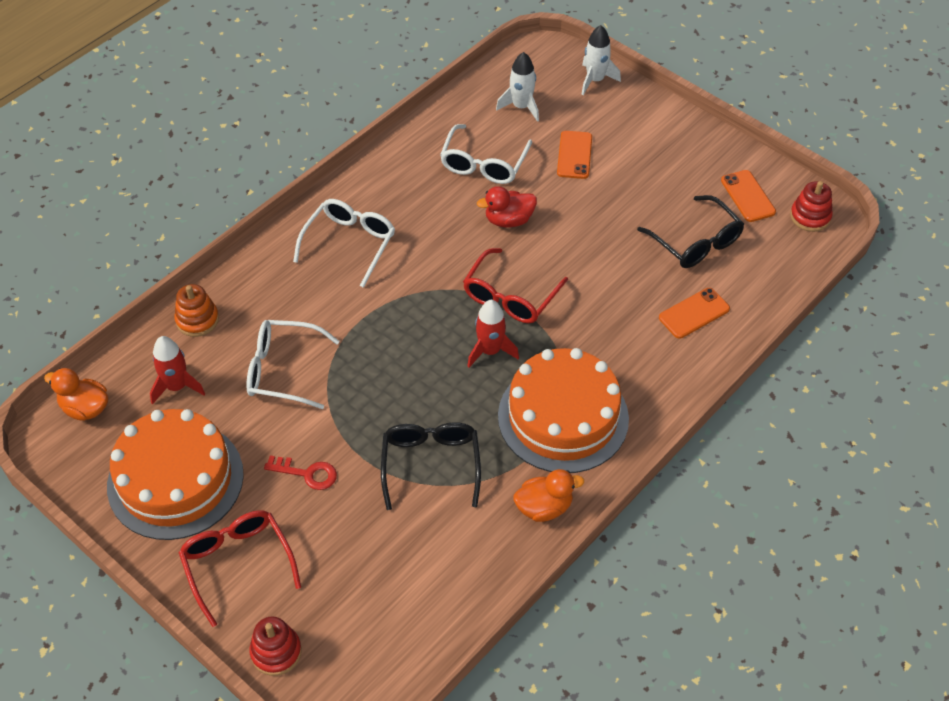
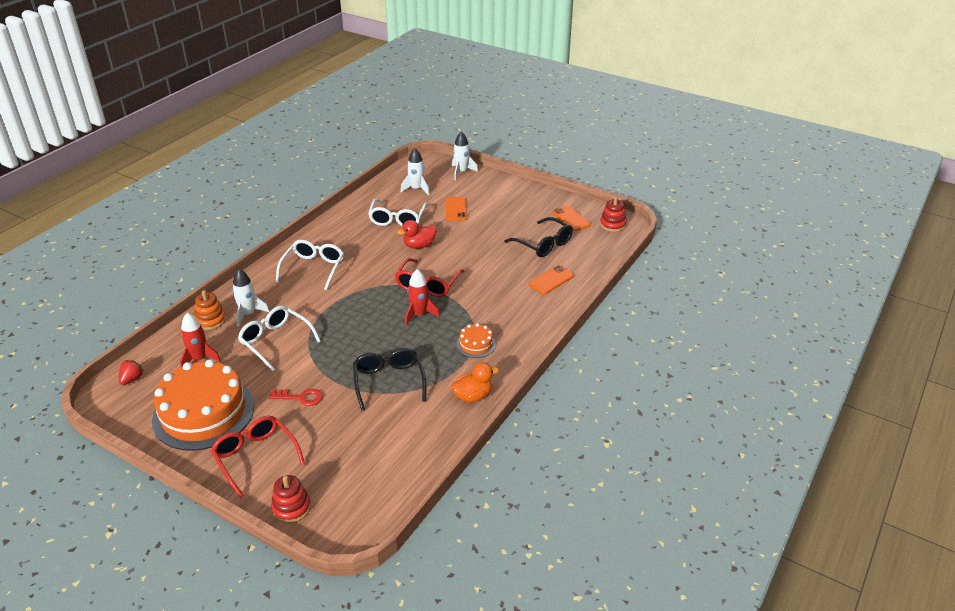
camera: 10 degrees left, 15 degrees down
(85, 408) = (132, 379): orange duck -> red strawberry
(250, 316) = (248, 314): none -> white rocket
(282, 370) = (275, 341): white glasses -> white glasses turned 45 degrees clockwise
(563, 417) = (476, 344): orange cake -> orange cake, size x0.44

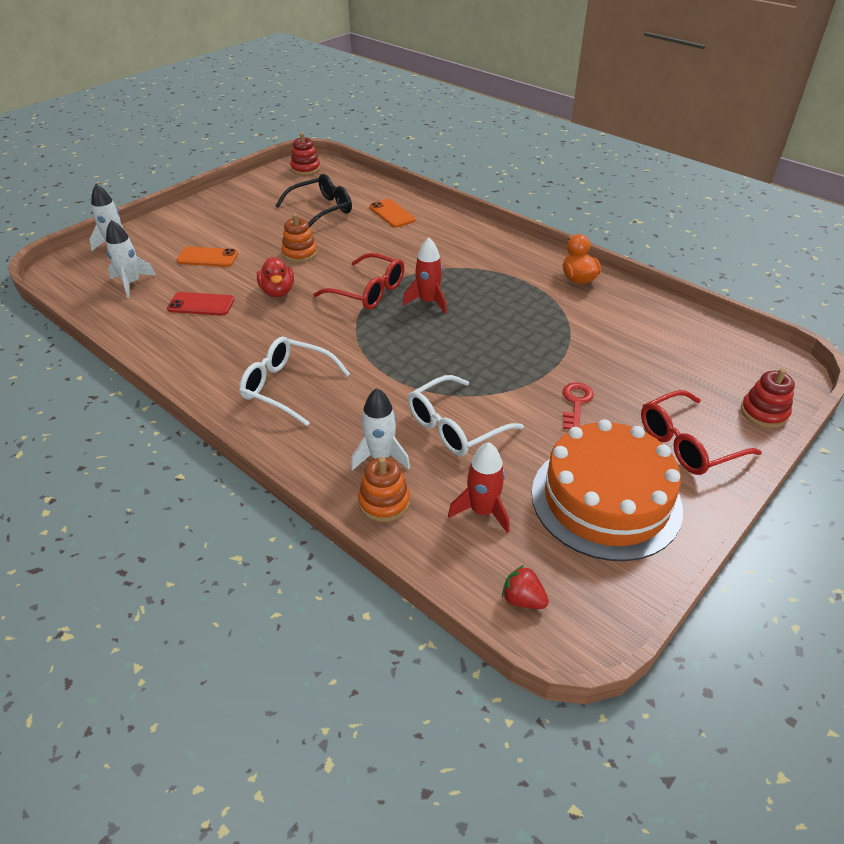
camera: 80 degrees left, 5 degrees up
(389, 381) = (550, 332): black glasses -> none
(397, 219) = (201, 304): white glasses -> red phone
(472, 246) = (299, 253): none -> orange stacking toy
(476, 344) = (493, 269): orange cake -> none
(571, 218) = (279, 188): orange phone -> none

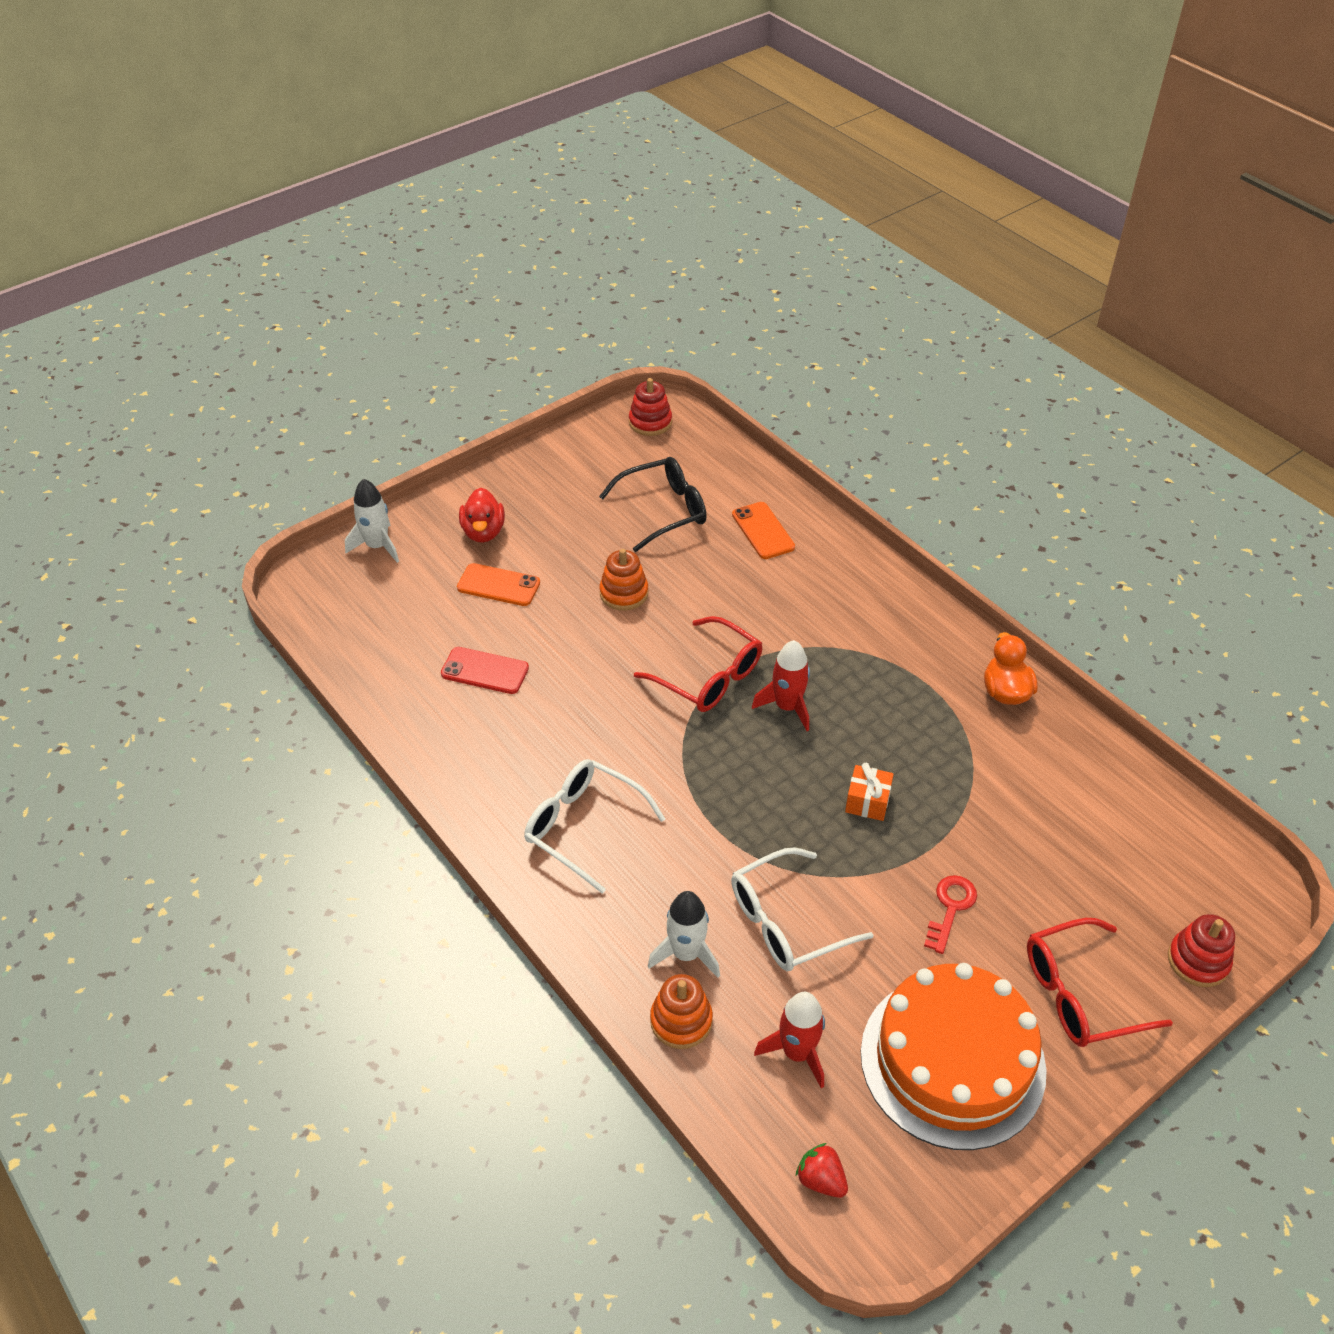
camera: 10 degrees right, 5 degrees up
(131, 283) = (396, 621): white rocket -> none
(277, 291) = (587, 661): red duck -> red duck (483, 532)
(498, 348) = (867, 801): none -> orange gift

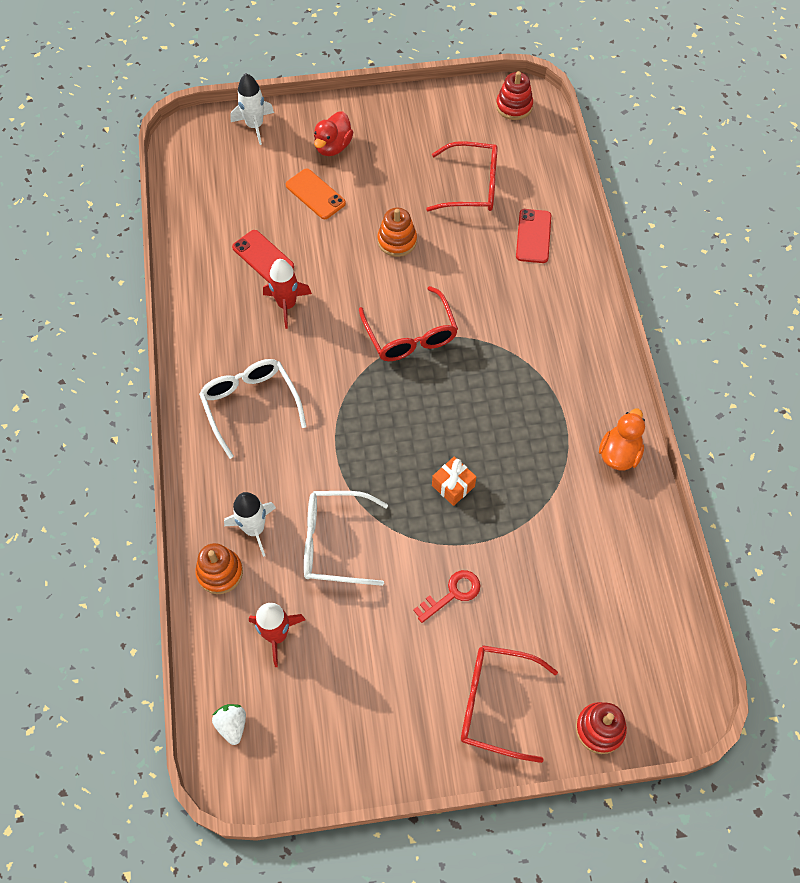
camera: 30 degrees right, 15 degrees up
(664, 510) = (472, 186): black glasses -> red glasses
(763, 531) = (533, 236): orange phone -> red phone
(787, 707) = (449, 385): red rocket -> red rocket (287, 305)
(821, 1179) = (232, 725): red strawberry -> white strawberry
(952, 1061) = (373, 699): orange cake -> none

